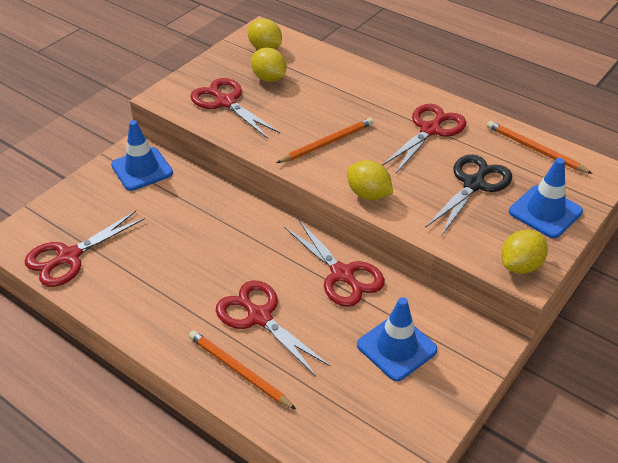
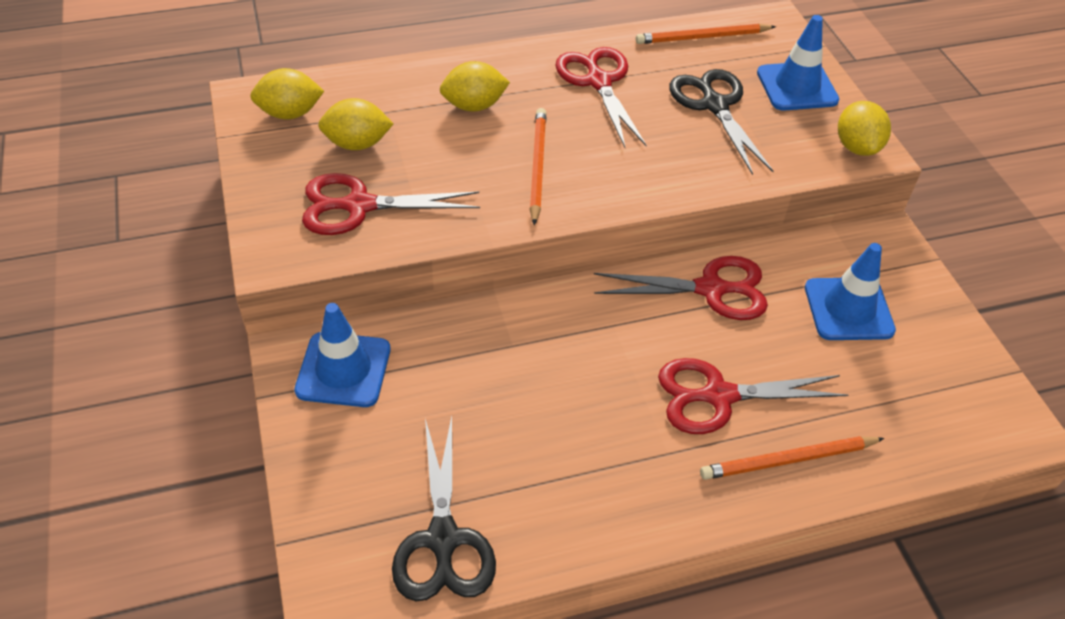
camera: 55 degrees left, 5 degrees up
(69, 257) = (443, 539): red scissors -> black scissors
(368, 194) = (658, 185): yellow lemon -> yellow lemon (474, 106)

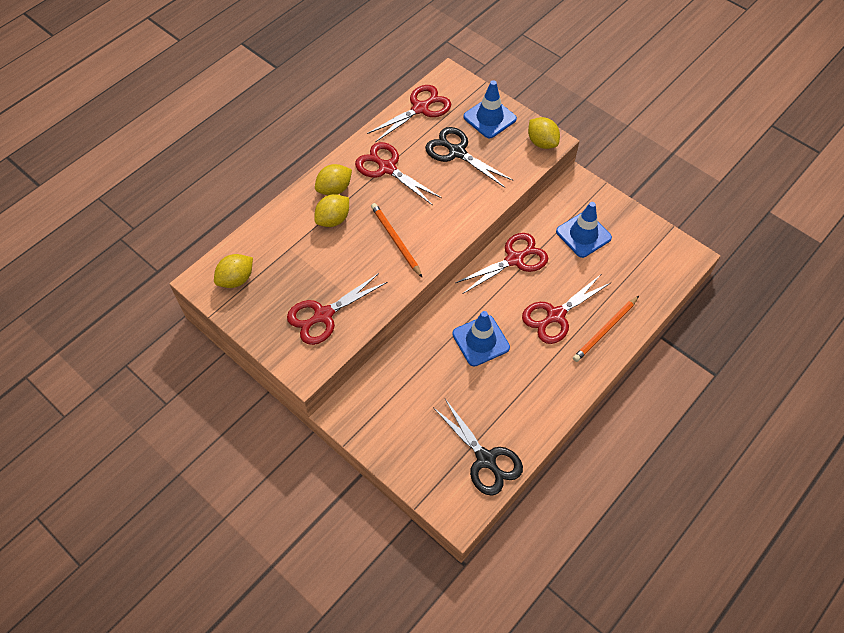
camera: 30 degrees left, 10 degrees up
(343, 370) = (373, 406): blue traffic cone -> blue traffic cone (480, 341)
(357, 144) = (290, 278): yellow lemon -> yellow lemon (334, 189)
(702, 37) = (420, 108): orange pencil -> red scissors

